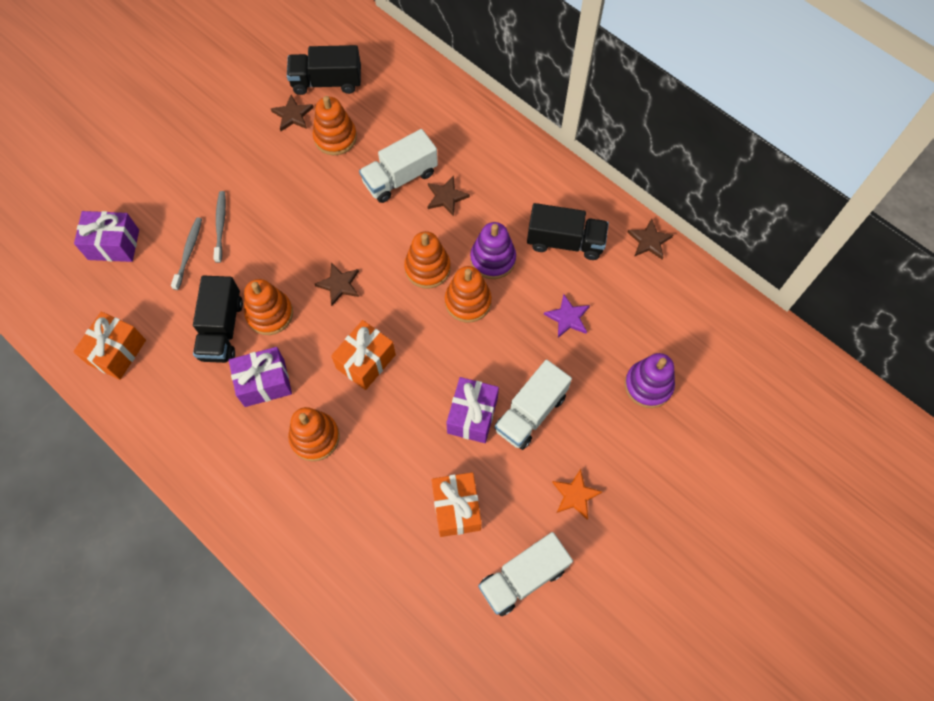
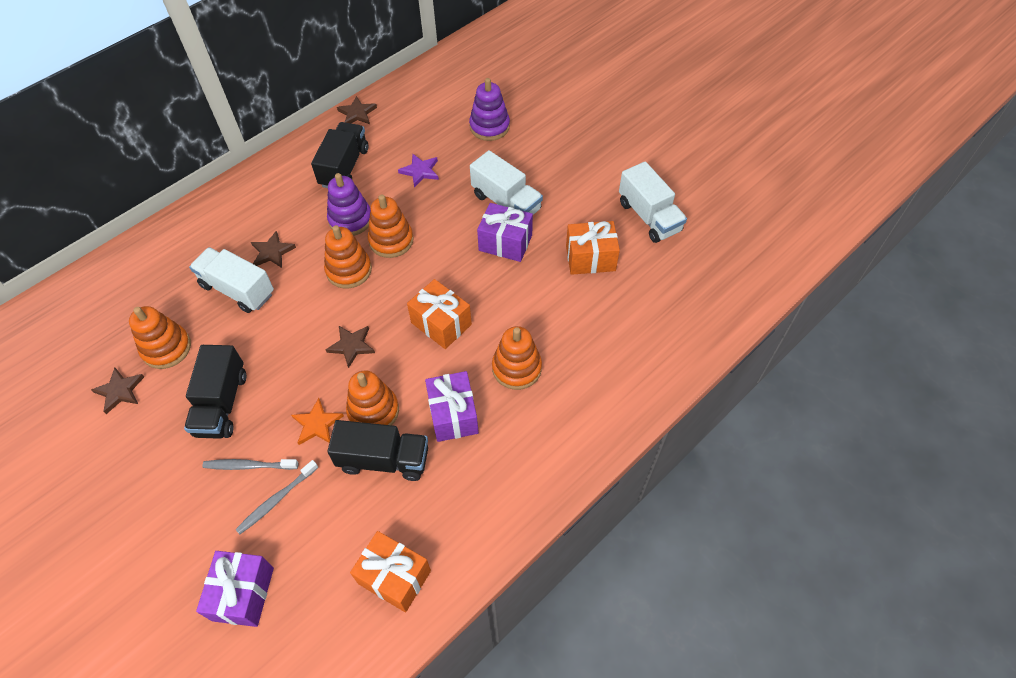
camera: 85 degrees left, 10 degrees down
(189, 252) = (276, 500): grey toothbrush -> grey toothbrush turned 60 degrees counterclockwise
(327, 82) = (87, 356): black truck -> black truck (222, 404)
(400, 178) = (238, 289): white truck -> white truck turned 150 degrees clockwise
(575, 495) = (580, 179): orange star -> orange star (317, 424)

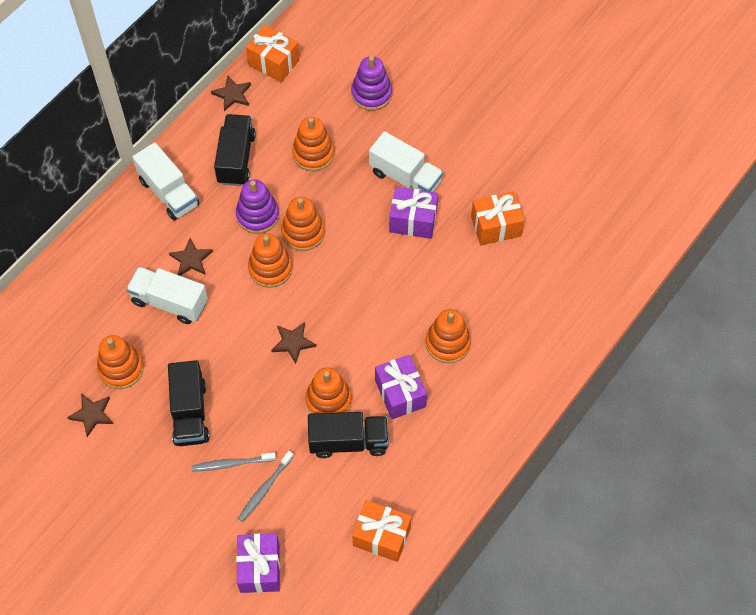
camera: 10 degrees left, 5 degrees up
(317, 424) = (281, 419): orange star -> none
(420, 171) = (313, 154): purple star -> orange stacking toy
(441, 323) = (370, 310): orange gift -> orange gift (273, 62)
(649, 216) = (544, 175): white truck -> white truck (169, 192)

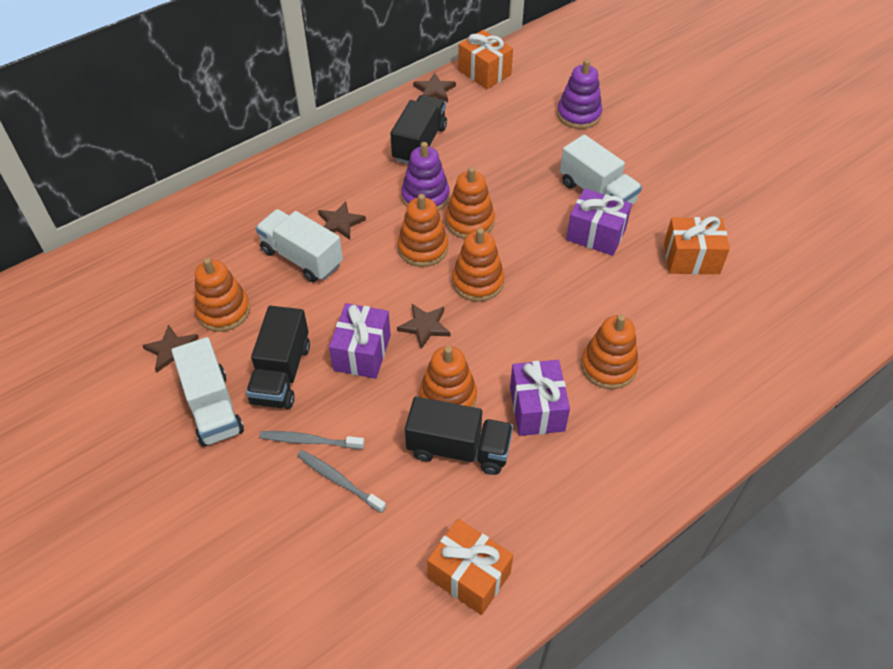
camera: 15 degrees right, 10 degrees down
(169, 192) = (339, 159): white truck -> white truck (213, 407)
(259, 568) = (300, 576): purple gift -> purple gift (362, 352)
(264, 489) = (338, 480): grey toothbrush -> grey toothbrush turned 75 degrees clockwise
(313, 154) = (502, 154): orange stacking toy -> orange stacking toy (477, 282)

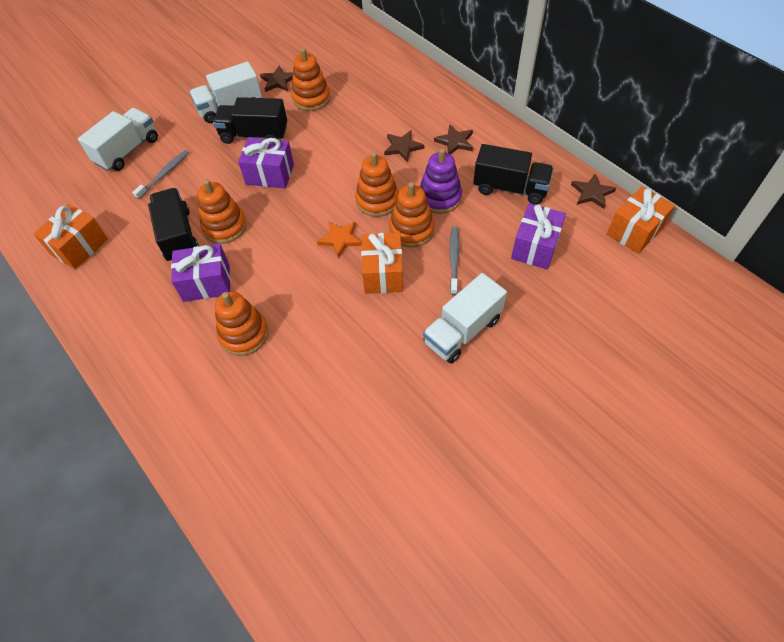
camera: 90 degrees right, 5 degrees up
(302, 258) = (363, 130): white truck -> white truck (127, 151)
(309, 441) = (197, 156): grey toothbrush -> grey toothbrush (454, 259)
(424, 326) = (293, 208): brown star -> brown star (455, 142)
(458, 449) = (178, 236): black truck -> black truck turned 150 degrees clockwise
(477, 282) = (340, 239): orange stacking toy -> orange star
(578, 115) = (586, 316): purple stacking toy -> none
(596, 235) = (403, 328): purple gift -> purple gift (535, 247)
(691, 258) = (374, 414): orange gift -> orange gift (383, 273)

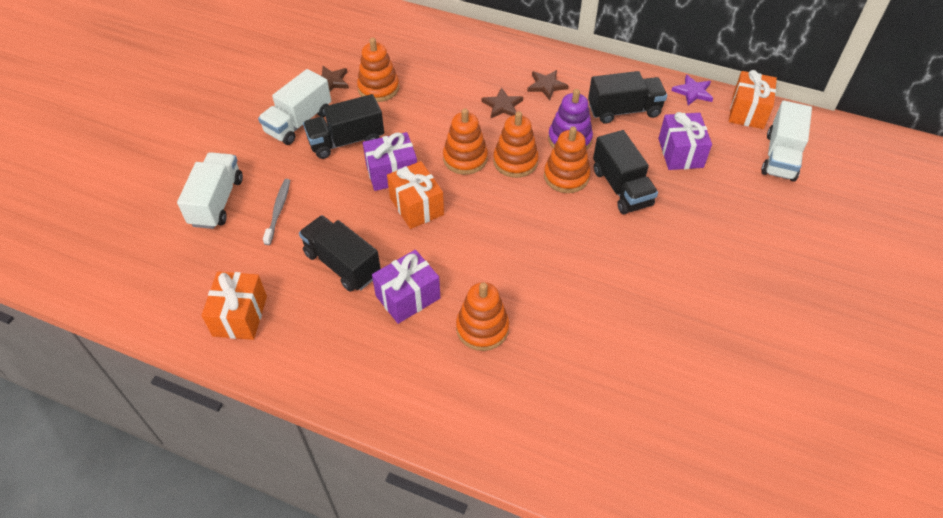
camera: 30 degrees left, 5 degrees down
(225, 227) = (384, 238): orange stacking toy -> orange stacking toy (465, 158)
(340, 239) = (507, 208): orange star -> none
(383, 273) = (569, 223): orange gift -> orange gift (416, 206)
(454, 259) = (621, 187): grey toothbrush -> black truck
(462, 331) = (673, 245): white truck -> white truck (780, 156)
(592, 193) = (693, 92): brown star -> purple star

